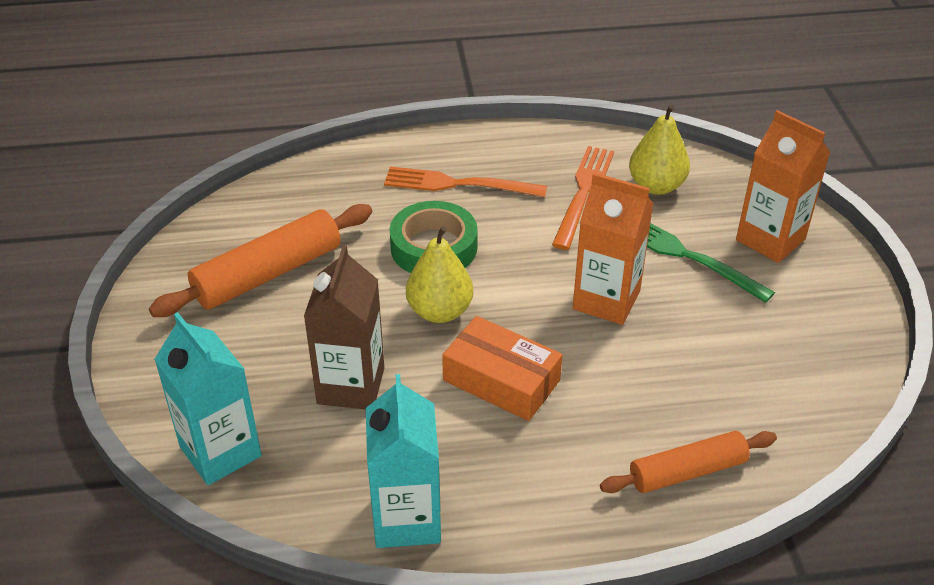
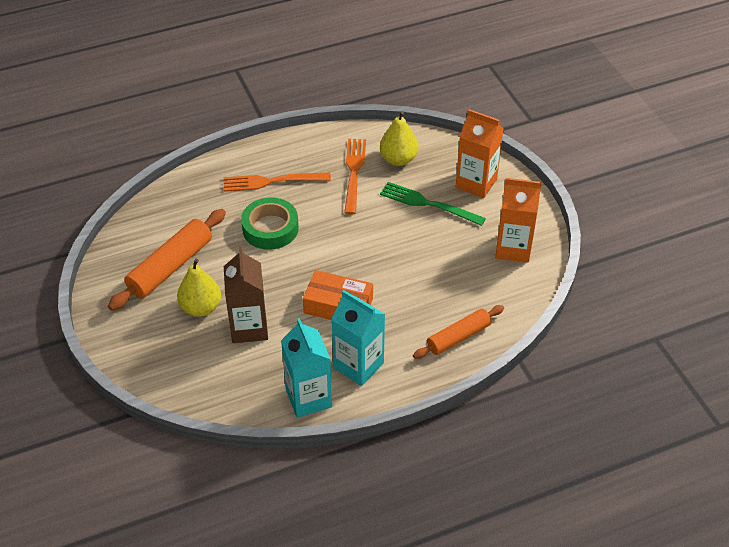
camera: 15 degrees left, 5 degrees up
(220, 451) = (185, 383): turquoise carton -> turquoise carton (358, 365)
(439, 311) = (287, 270): yellow pear -> yellow pear (201, 308)
(606, 300) = (387, 243): orange carton -> orange carton (513, 248)

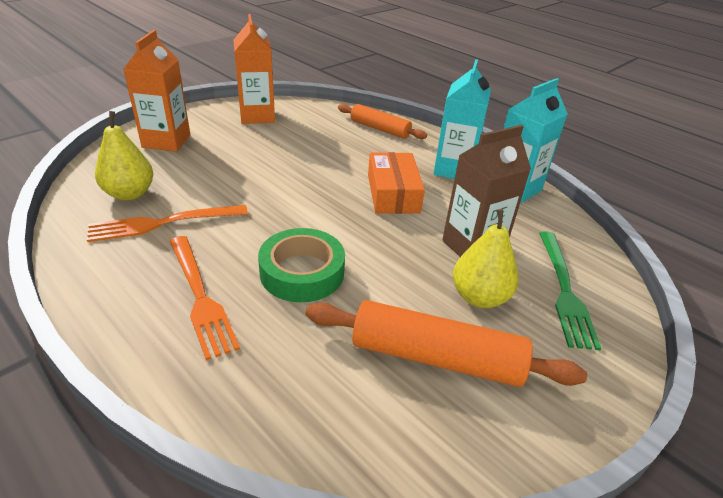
camera: 115 degrees left, 10 degrees down
(427, 204) = (209, 164): green fork -> green fork (565, 291)

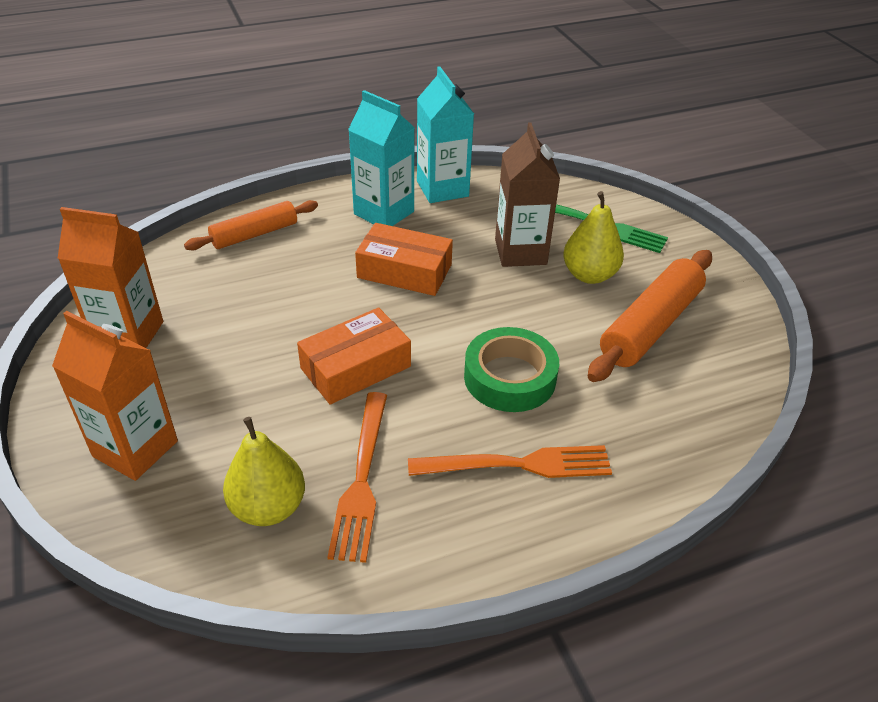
camera: 65 degrees left, 5 degrees up
(272, 196) = (356, 367): none -> orange box

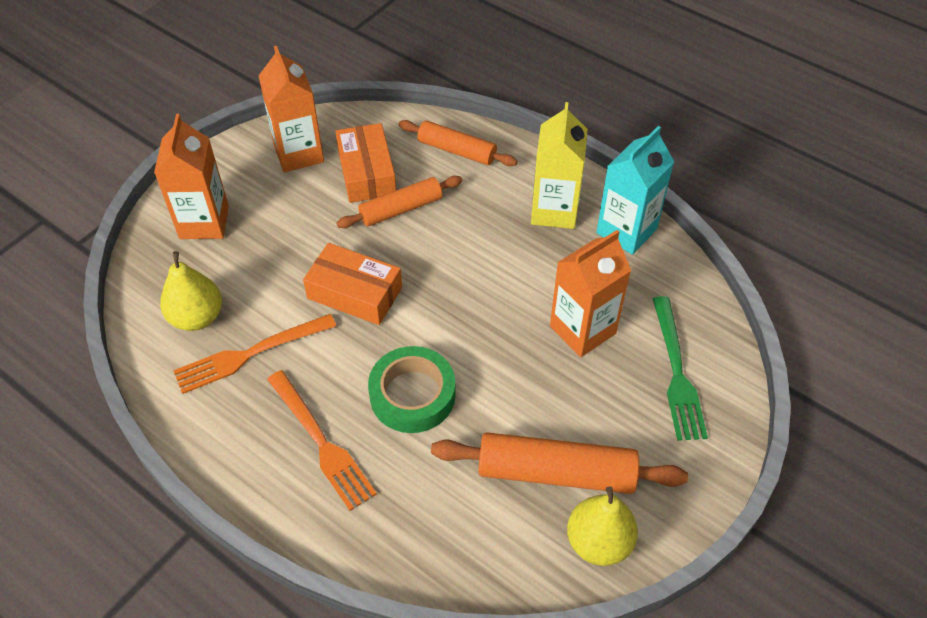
camera: 60 degrees right, 10 degrees up
(285, 296) = (401, 209): none -> orange rolling pin
(384, 213) = (554, 210): turquoise carton -> yellow carton
(404, 271) = (488, 264): orange box -> orange box (367, 172)
(520, 252) = (582, 330): brown carton -> orange carton
(589, 275) = (592, 396): yellow pear -> yellow pear (598, 542)

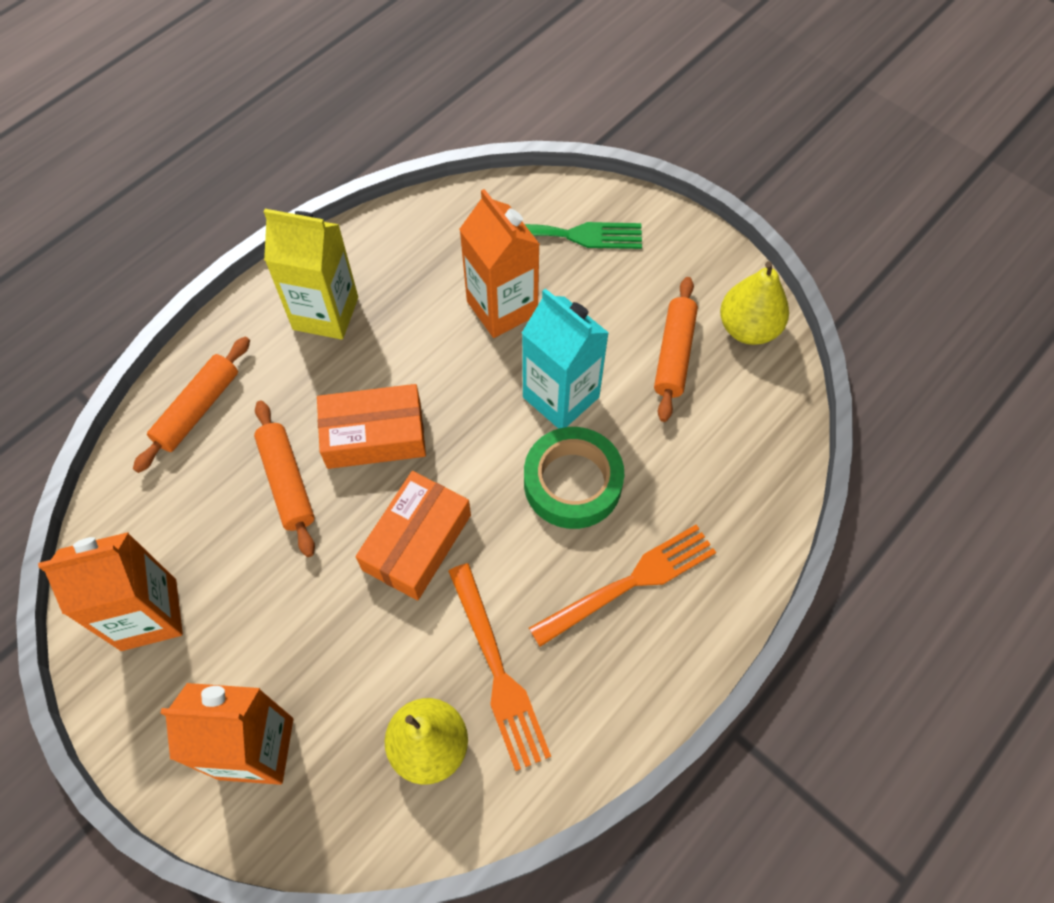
camera: 85 degrees left, 10 degrees up
(367, 172) = (210, 522): orange box -> orange box (374, 435)
(556, 473) = (674, 354): orange rolling pin -> orange rolling pin, size x0.65
(626, 231) = (371, 248): turquoise carton -> turquoise carton (561, 397)

